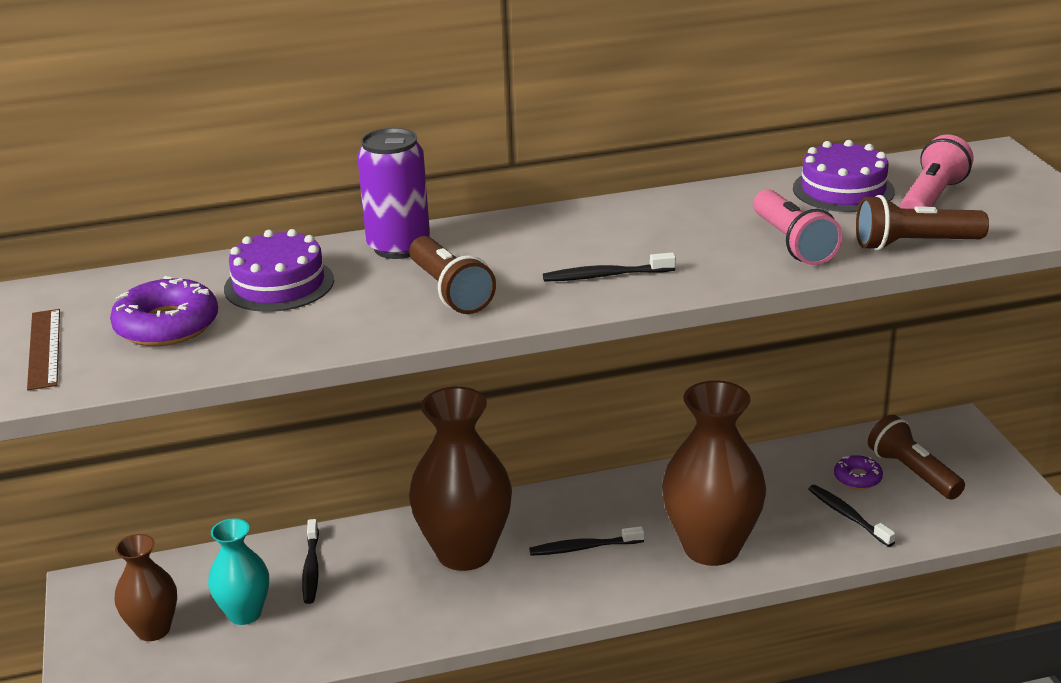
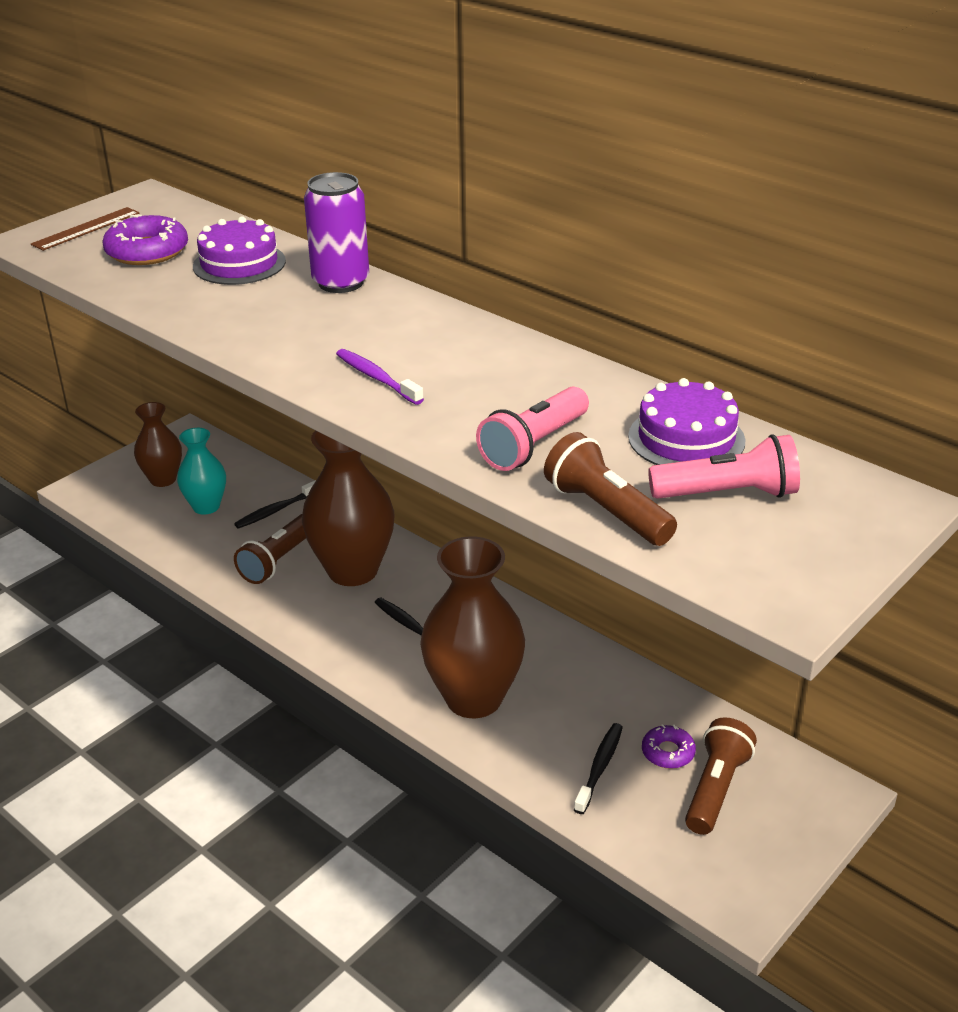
camera: 55 degrees right, 5 degrees up
(450, 291) = (287, 326): brown flashlight -> brown flashlight (278, 561)
(606, 276) = (377, 378): black toothbrush -> purple toothbrush

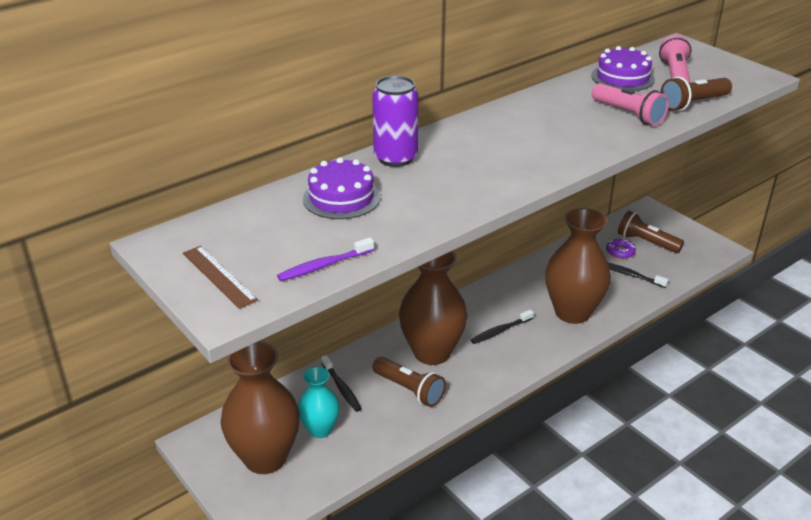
camera: 80 degrees left, 0 degrees up
(147, 251) = (292, 241): purple donut -> none
(163, 479) = (265, 458): brown vase -> brown vase, size x1.76
(377, 378) = (544, 153): purple toothbrush -> purple toothbrush (324, 265)

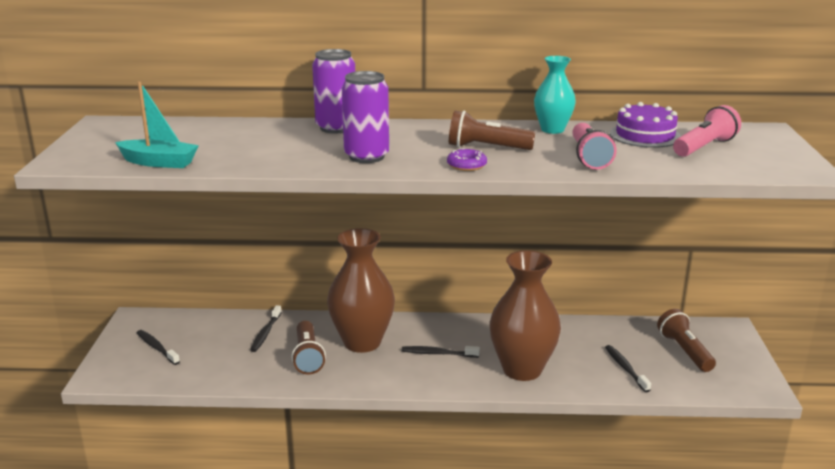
camera: 40 degrees right, 10 degrees down
(219, 276) = (95, 147): brown ruler -> none
(265, 458) = (157, 348): brown vase -> black toothbrush
(320, 429) = (213, 350): turquoise vase -> turquoise vase (552, 130)
(324, 265) = (159, 162): purple toothbrush -> turquoise boat
(341, 198) = (251, 136): purple cake -> none
(482, 180) = (366, 156): none -> purple can
(620, 252) = (643, 347): purple donut -> purple donut (466, 165)
(693, 104) = (674, 168): brown flashlight -> brown flashlight (486, 148)

